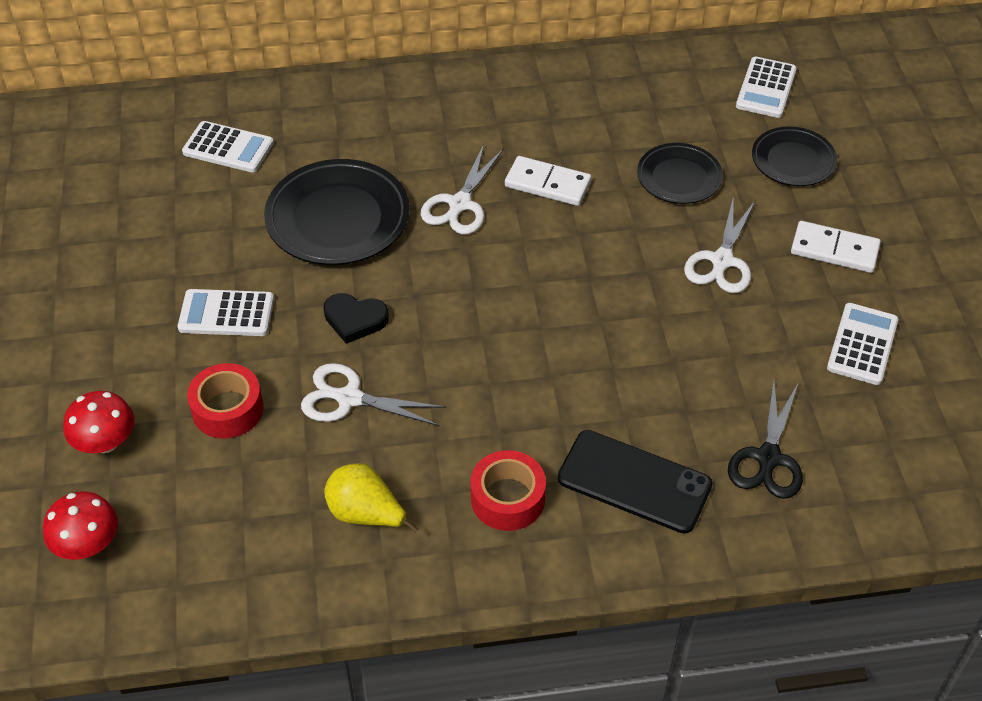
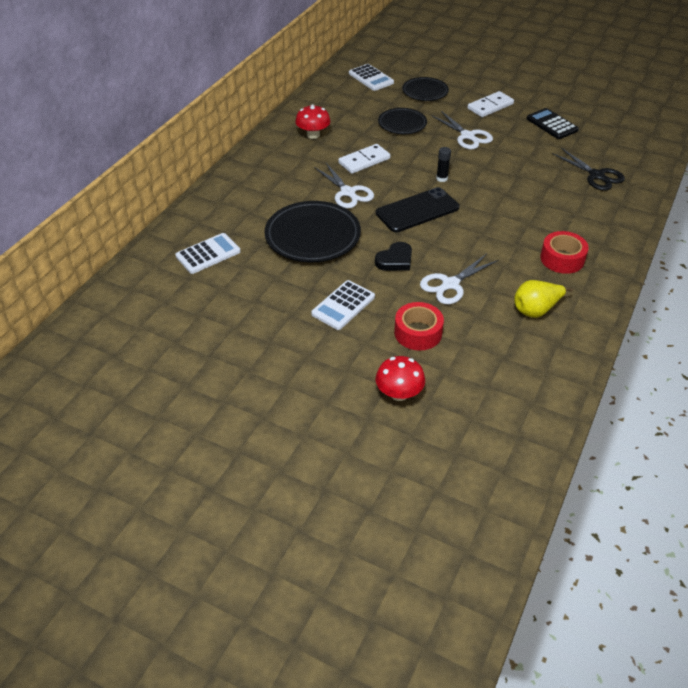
camera: 55 degrees left, 5 degrees down
(88, 544) = (474, 430): red mushroom -> red mushroom (313, 135)
(583, 282) = (442, 178): none -> black glue stick
(634, 482) = (581, 217): black phone -> black phone (417, 210)
(862, 344) = (552, 124): white calculator -> black calculator

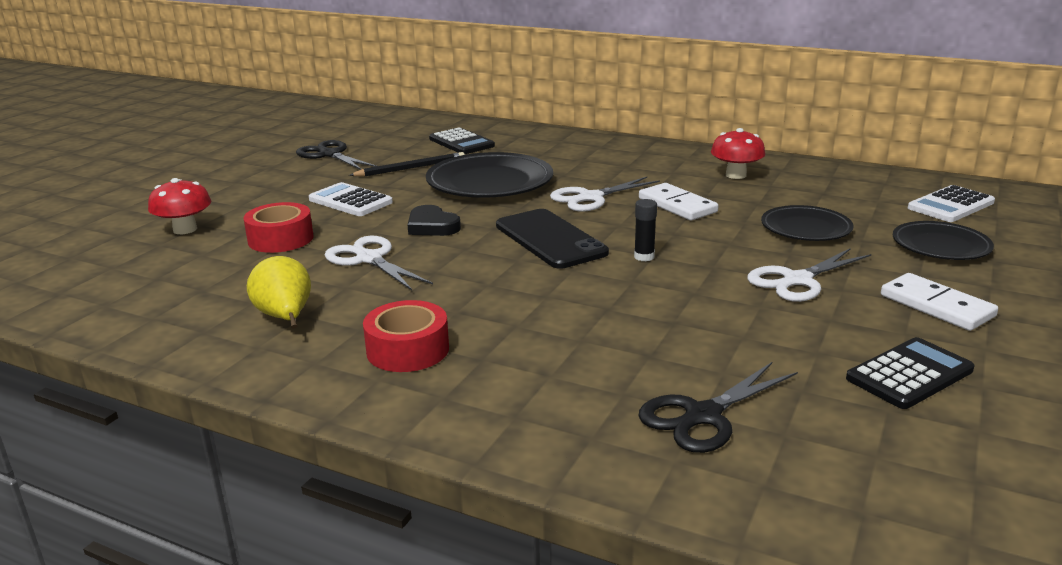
camera: 90 degrees right, 20 degrees down
(208, 254) = (461, 142): white calculator -> black calculator
(221, 333) = (330, 154): none -> black scissors
(270, 279) = (411, 168): none -> black pencil

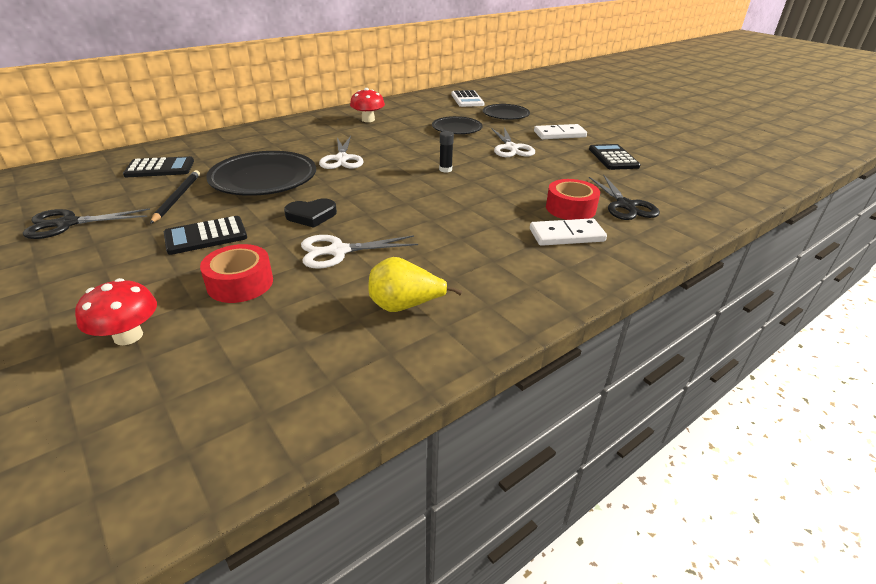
camera: 65 degrees left, 10 degrees up
(350, 201) = (206, 236): white calculator -> black calculator
(408, 350) = (499, 266): red tape -> red tape (570, 208)
(550, 239) = (388, 186): black phone -> none
(677, 205) = (388, 143): white domino -> white domino (566, 235)

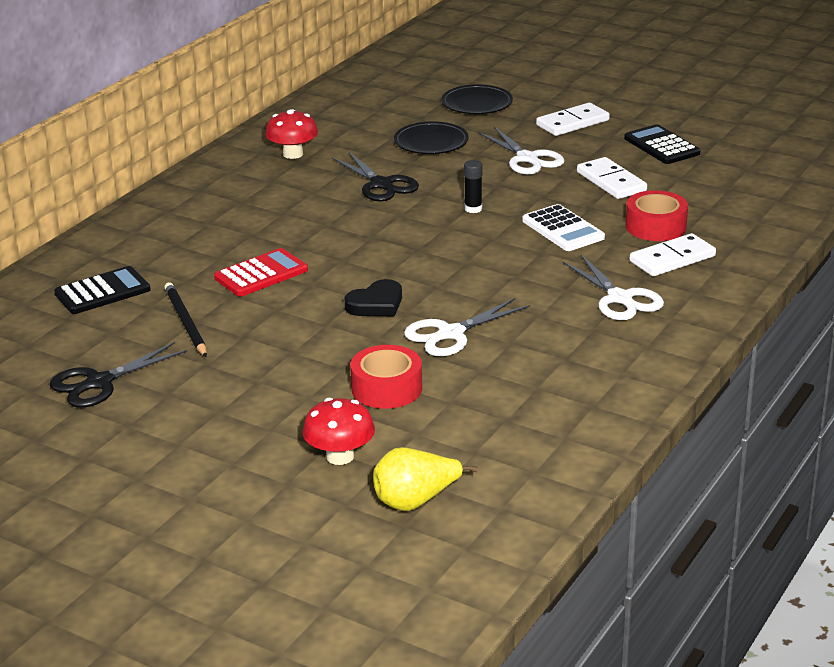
camera: 20 degrees left, 5 degrees down
(206, 236) = (285, 355): black calculator -> none
(264, 179) = (261, 274): black plate -> red calculator
(342, 159) = (327, 223): white scissors -> white scissors (620, 298)
(405, 306) = (570, 366): yellow pear -> yellow pear (415, 501)
(467, 99) = (399, 86): white calculator -> white calculator (563, 229)
(558, 172) = (611, 182): none -> white domino
(625, 205) = (712, 209): black scissors -> black scissors (381, 184)

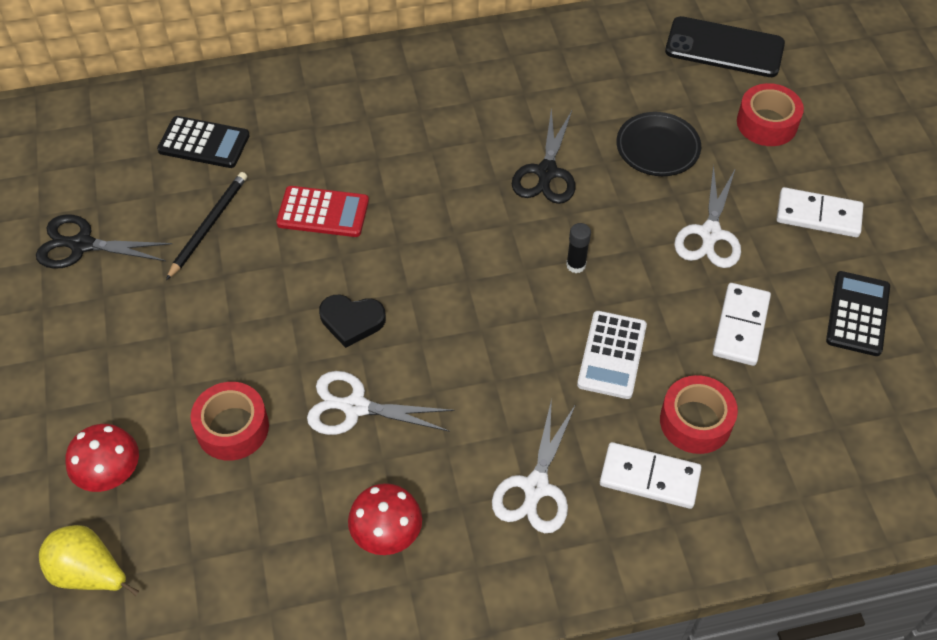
camera: 45 degrees right, 25 degrees up
(293, 154) = (531, 78): red mushroom -> red mushroom (386, 533)
(394, 88) = (724, 48): none -> black phone
(477, 104) = (767, 123): black plate -> red tape

